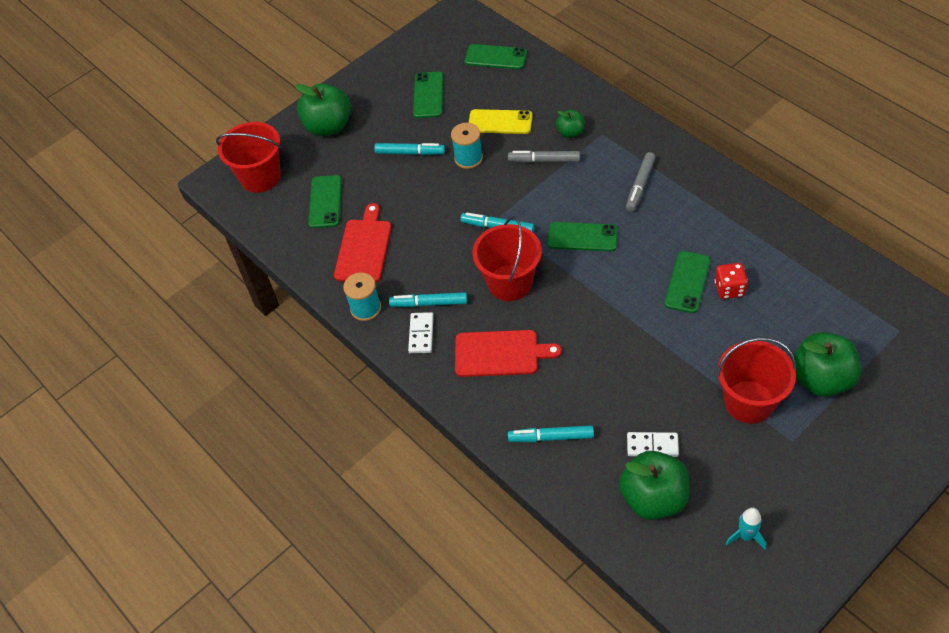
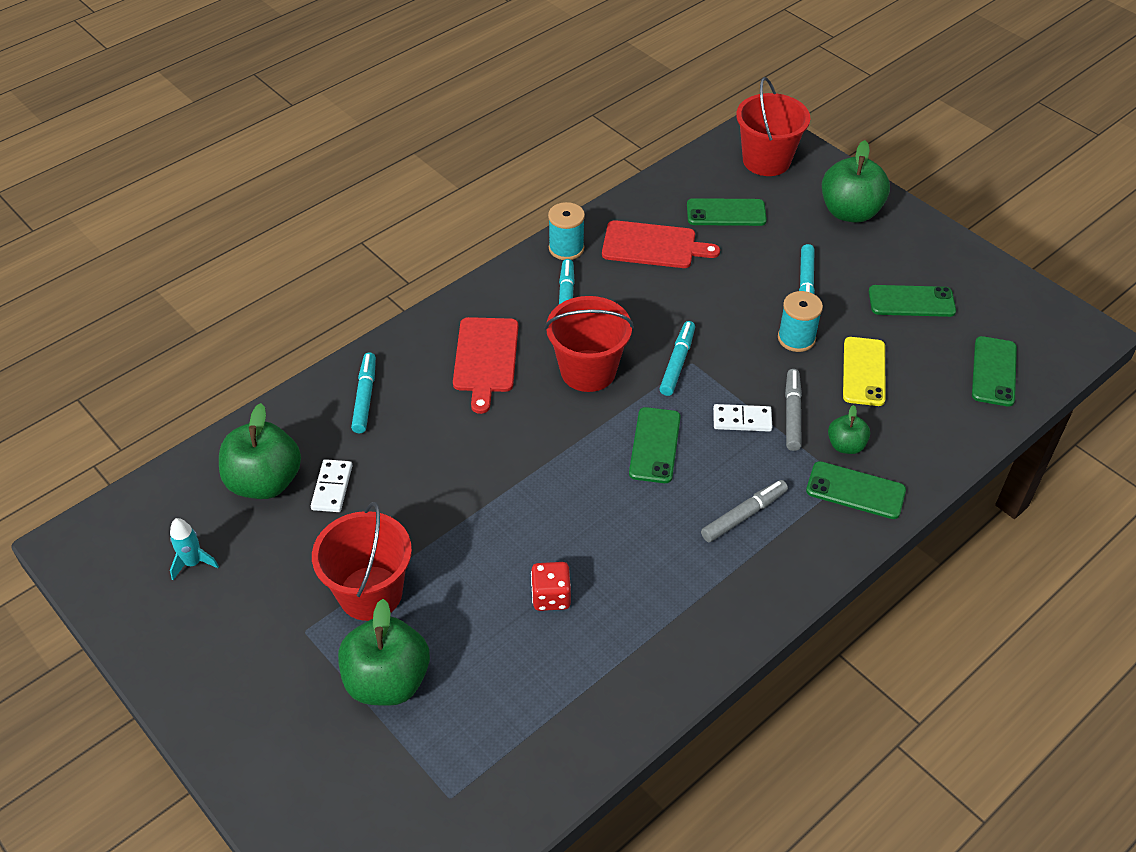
camera: 85 degrees right, 5 degrees down
(421, 334) = (524, 292): white domino -> white domino (742, 420)
(640, 185) = (744, 515): grey marker -> grey marker turned 120 degrees clockwise
(687, 282) = (568, 550): green phone -> green phone (855, 491)

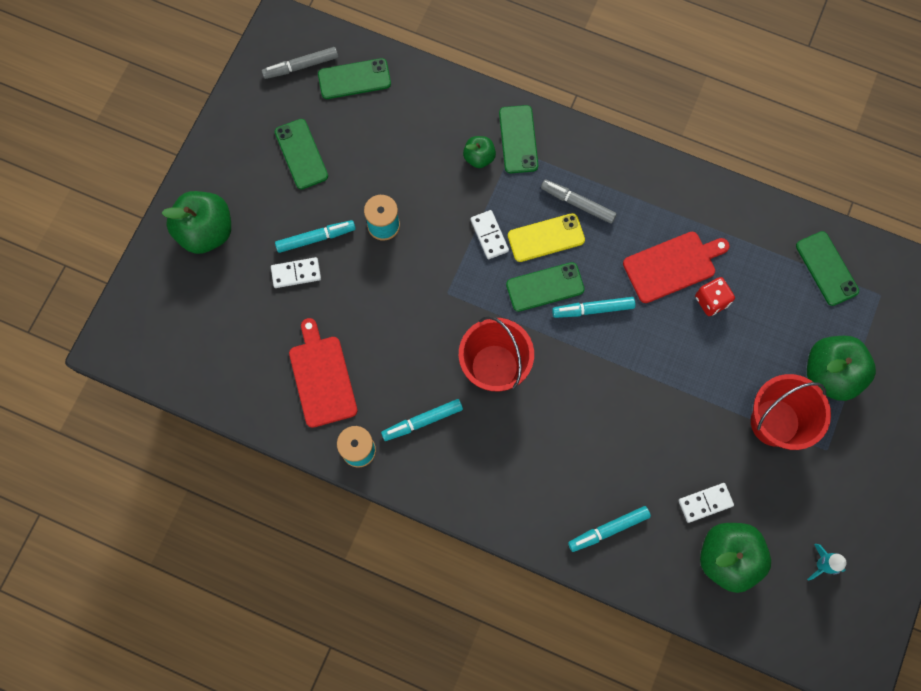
camera: 115 degrees left, 25 degrees up
(485, 358) = (520, 454): red cutting board -> red cutting board (672, 266)
(677, 363) = (453, 303): turquoise marker -> turquoise marker (593, 309)
(726, 213) = (251, 333): green phone -> green phone (826, 268)
(766, 160) = (160, 324): red bucket -> none
(773, 259) = (296, 273): none -> white domino
(792, 414) = (466, 203): grey marker -> grey marker (301, 66)
(864, 371) = (397, 166): yellow phone -> yellow phone (546, 237)

